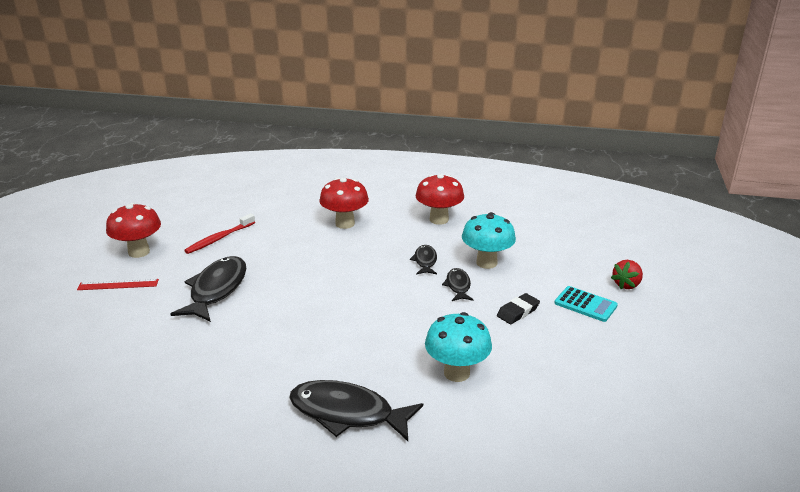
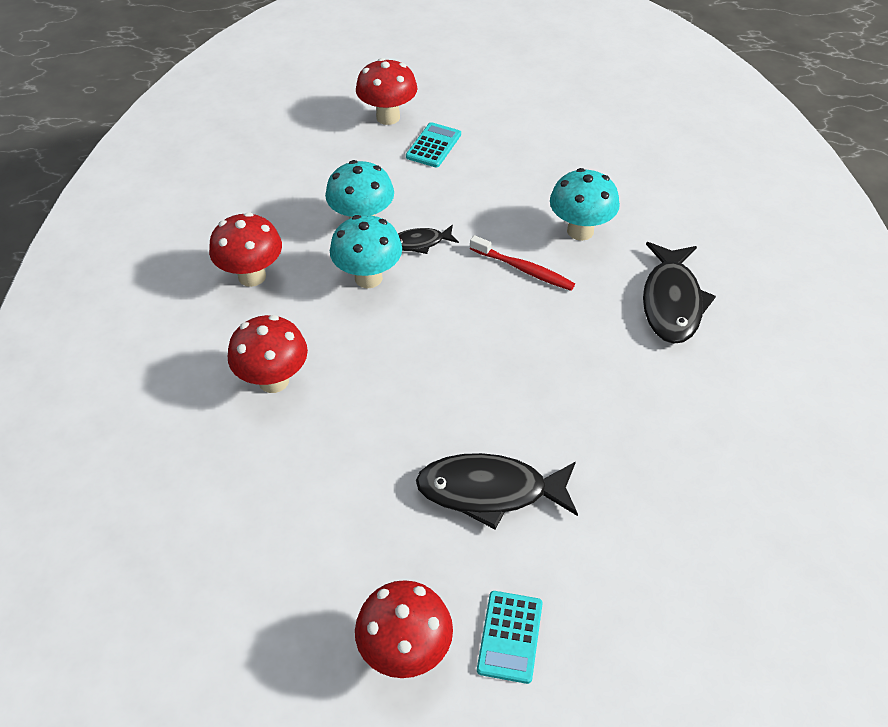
camera: 100 degrees left, 20 degrees up
(118, 284) = (510, 636): red ruler -> turquoise calculator
(219, 238) = (341, 539): red toothbrush -> red toothbrush (523, 269)
(425, 261) = (368, 278): black fish -> turquoise mushroom
(518, 312) = (460, 193): black eraser -> none
(626, 285) = (388, 117): red strawberry -> red mushroom

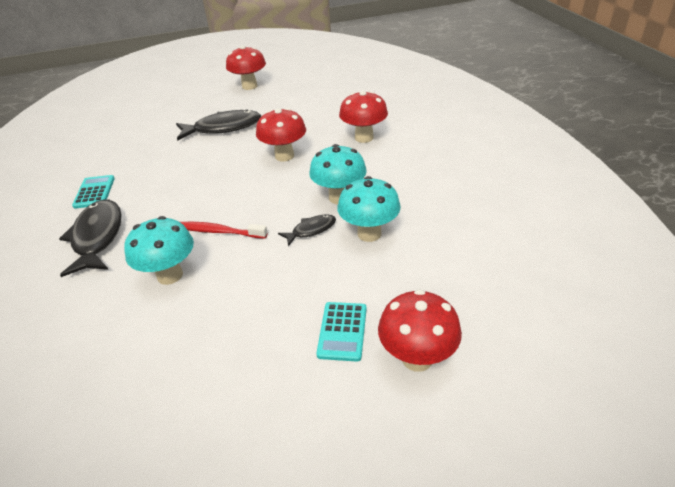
camera: 165 degrees right, 10 degrees down
(252, 276) = (424, 179): red mushroom -> red mushroom (284, 156)
(510, 636) = (207, 97): turquoise calculator -> turquoise calculator (94, 192)

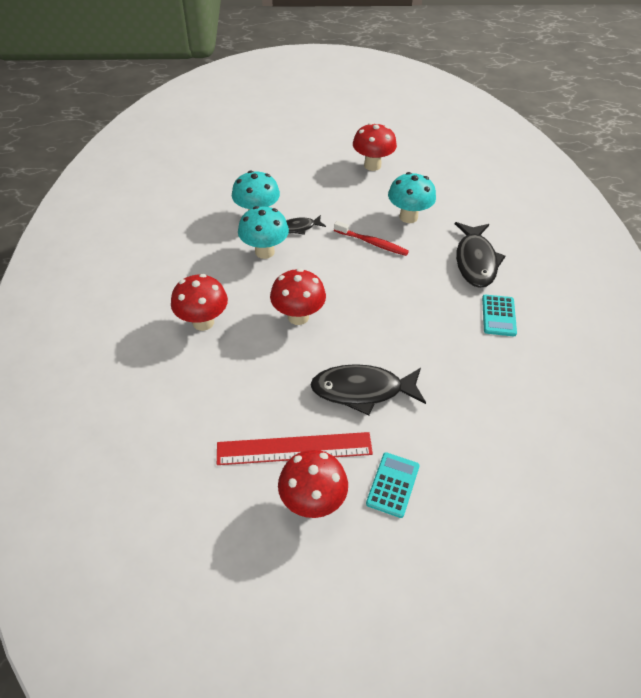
camera: 170 degrees left, 10 degrees up
(265, 99) = (294, 449): none -> red ruler
(342, 331) = (302, 164): turquoise calculator -> turquoise calculator (393, 485)
(417, 358) = (269, 146): red mushroom -> red mushroom (372, 165)

